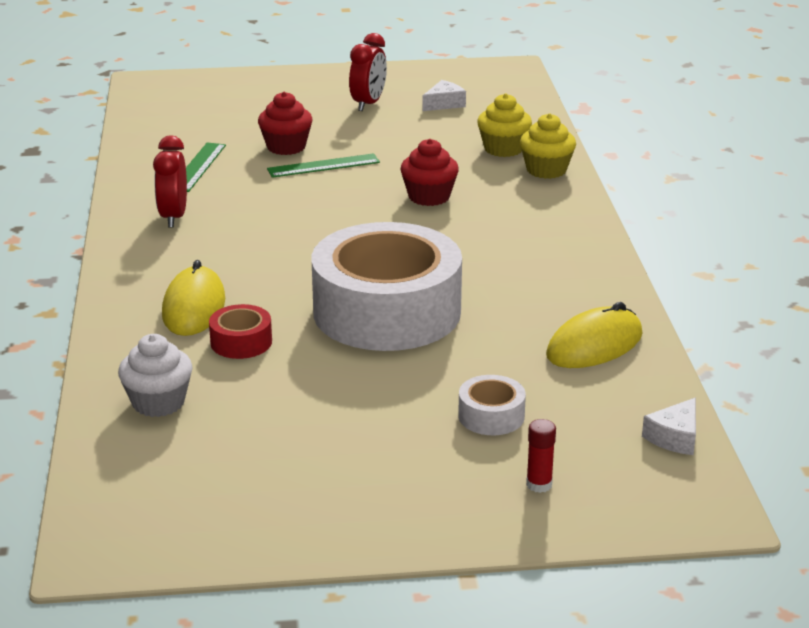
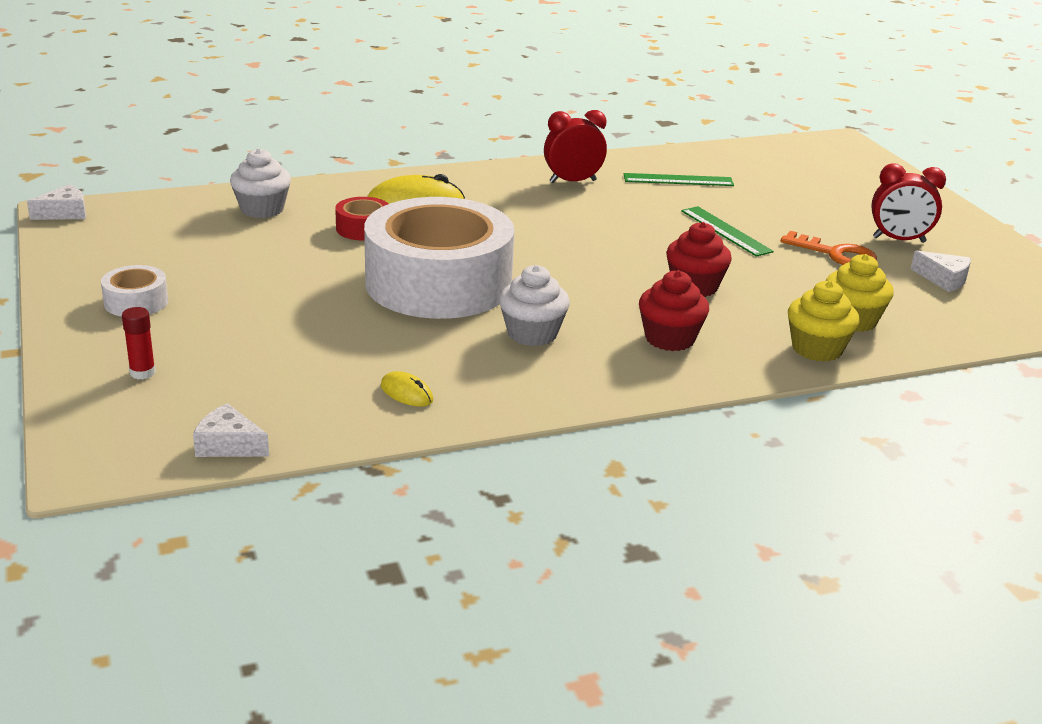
camera: 75 degrees right, 0 degrees up
(98, 552) = (64, 213): none -> white cheese
(286, 147) = (754, 211): red cupcake -> red cupcake (669, 339)
(386, 132) = (836, 254): none -> orange key
(491, 416) = (258, 344): white tape -> white tape (136, 302)
(499, 277) = (532, 334): none -> white cupcake
(594, 345) = (406, 393): yellow mouse -> yellow mouse, size x0.49

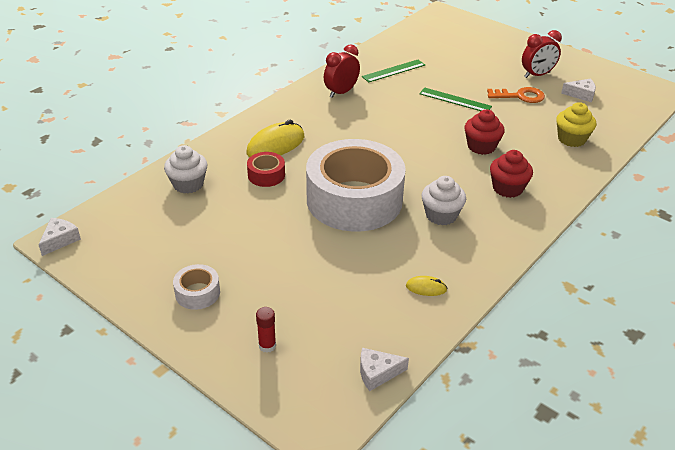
camera: 30 degrees left, 10 degrees up
(817, 349) = (576, 165): yellow cupcake -> none

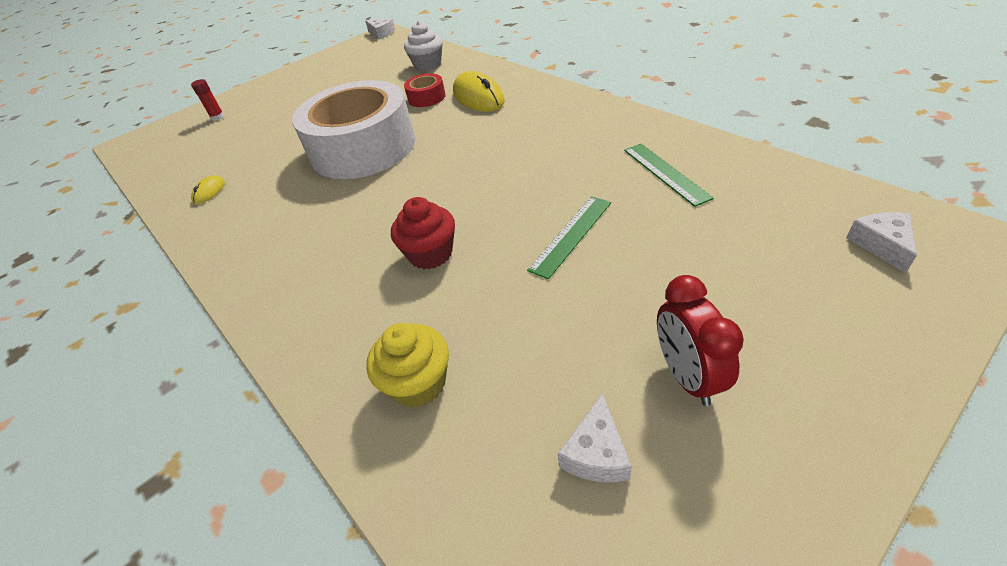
camera: 105 degrees right, 5 degrees up
(197, 293) = (292, 86): white tape -> none
(341, 92) = (593, 130): red clock -> none
(377, 373) = (147, 165): white cheese -> white cheese (881, 245)
(441, 215) = (304, 206): white cupcake -> none
(507, 188) = (322, 270): red cupcake -> none
(520, 96) = (585, 327): orange key -> none

